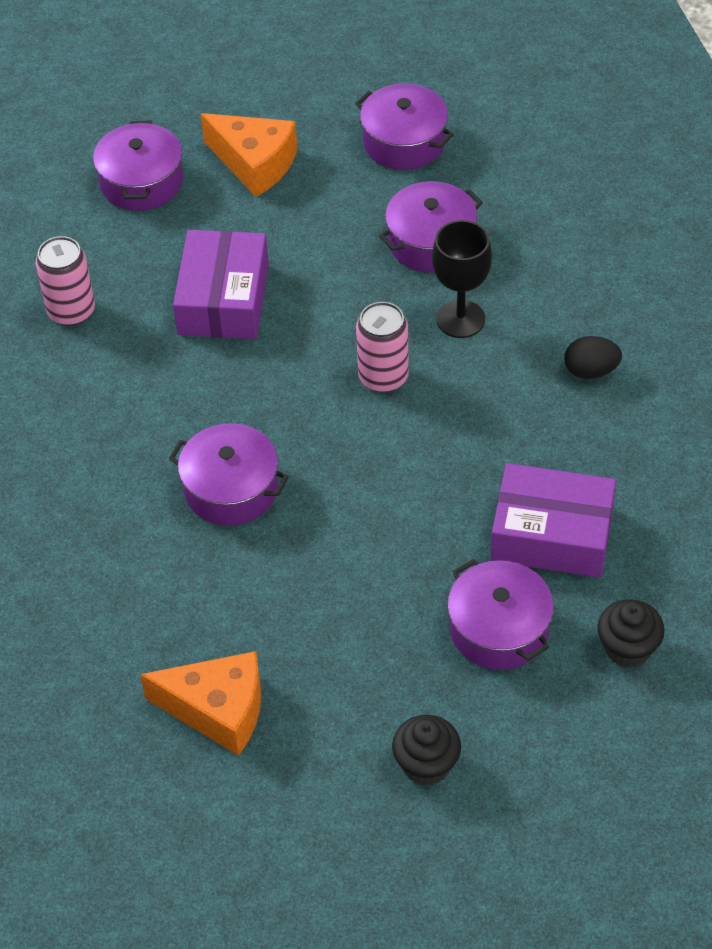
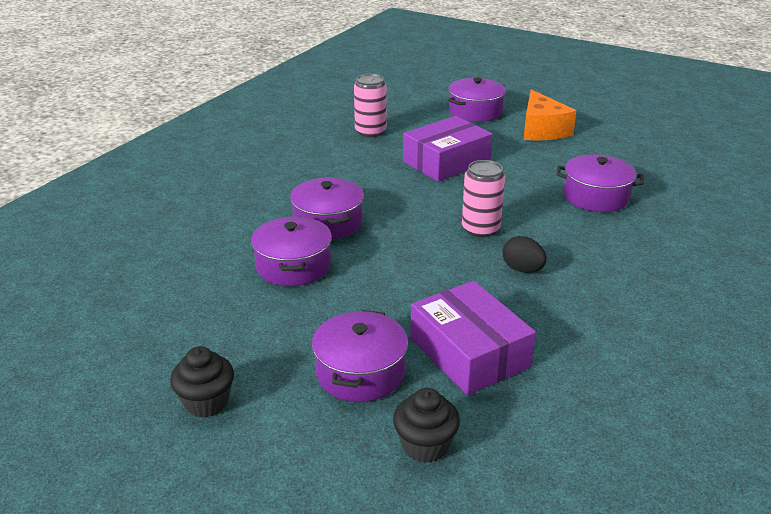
camera: 45 degrees right, 20 degrees down
(218, 710) = (162, 296): orange cheese -> none
(404, 142) = (639, 158): purple pot -> purple pot (293, 266)
(460, 319) = (565, 232): black goblet -> none
(591, 371) = (618, 297): black egg -> black egg (522, 269)

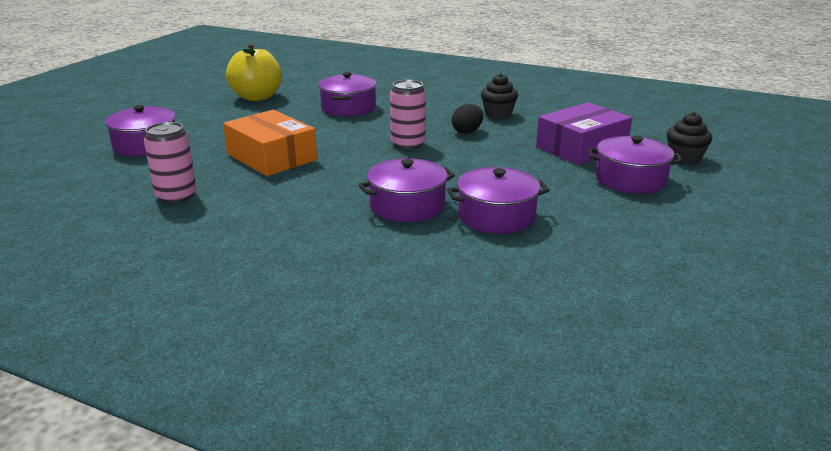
camera: 95 degrees left, 5 degrees down
(206, 402) = (714, 233): black cupcake -> black cupcake (498, 114)
(446, 162) = (271, 157): purple box -> orange box
(542, 130) = (208, 120): orange cheese -> none
(619, 147) = (257, 97): none -> yellow apple

